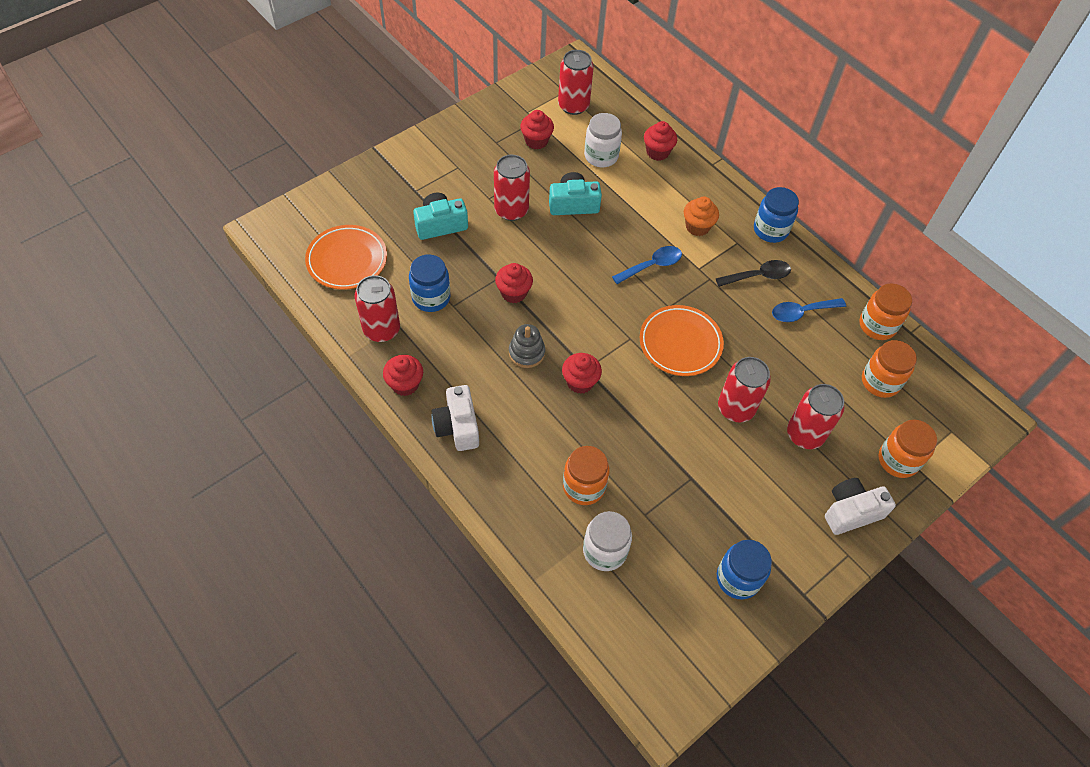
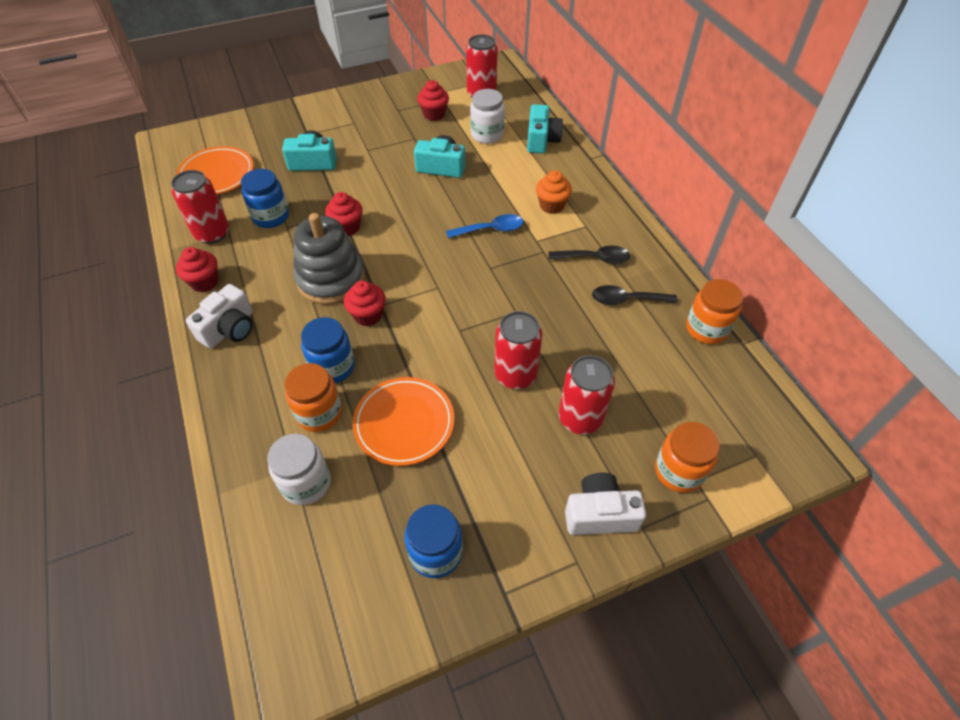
camera: 20 degrees right, 5 degrees down
(457, 426) = (229, 329): white camera -> white camera turned 150 degrees counterclockwise
(511, 210) = (382, 162): red can -> none
(526, 353) = (331, 279): grey stacking toy -> grey stacking toy, size x1.85
(657, 152) = (541, 140): red cupcake -> turquoise camera
(680, 343) = (485, 302): orange plate -> orange plate (404, 423)
(770, 230) = (625, 221): blue jar -> blue jar (333, 367)
(801, 312) = (627, 300): blue spoon -> black spoon
(880, 381) = (688, 384): orange jar -> none

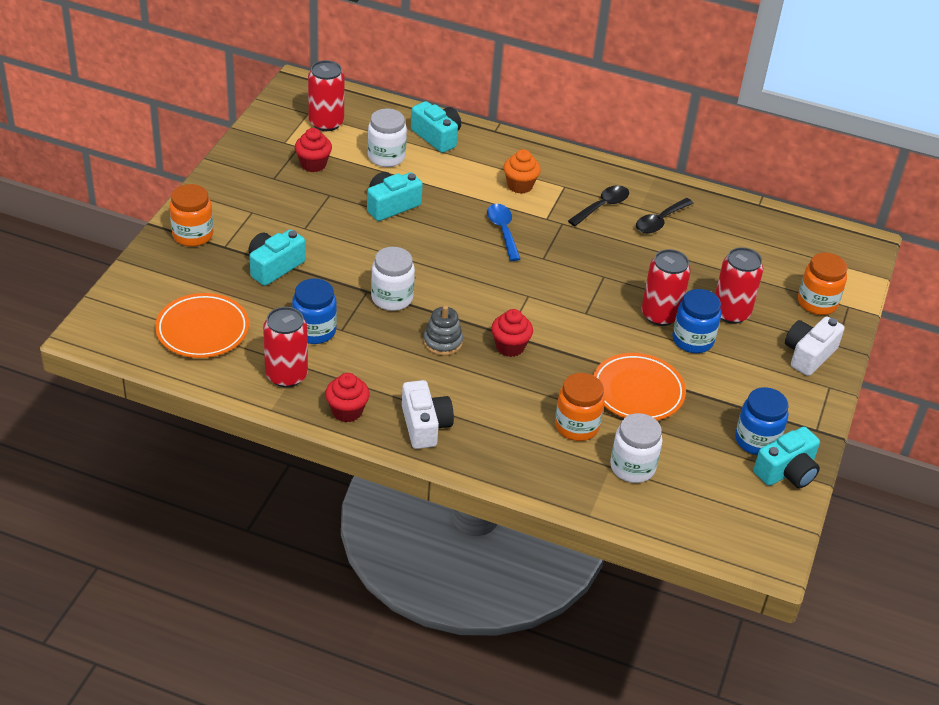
camera: 50 degrees left, 10 degrees down
(331, 279) = (442, 342): grey stacking toy -> grey stacking toy, size x0.54
(333, 367) = (540, 394): blue jar -> blue jar (692, 340)
(347, 227) = (392, 298): red cupcake -> white jar
(418, 608) = (787, 472): none -> turquoise camera
(490, 229) = (503, 231): blue spoon -> blue spoon turned 45 degrees counterclockwise
(706, 329) = (728, 209): orange jar -> orange jar (193, 235)

